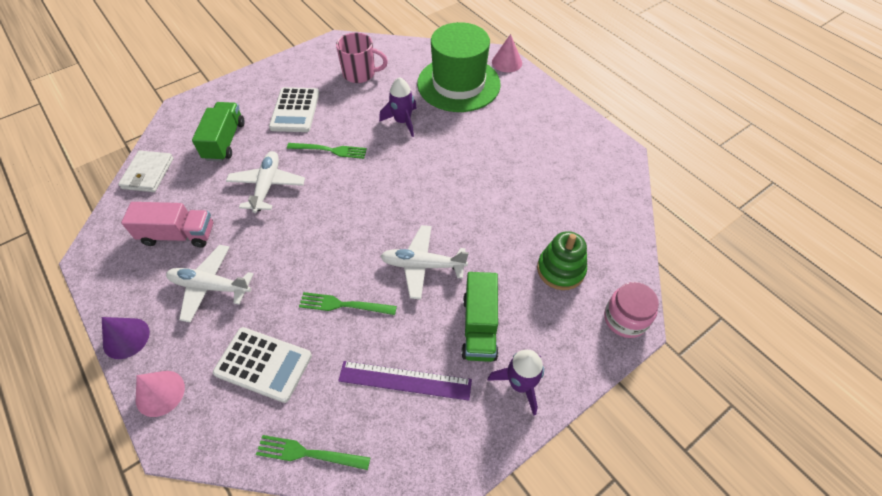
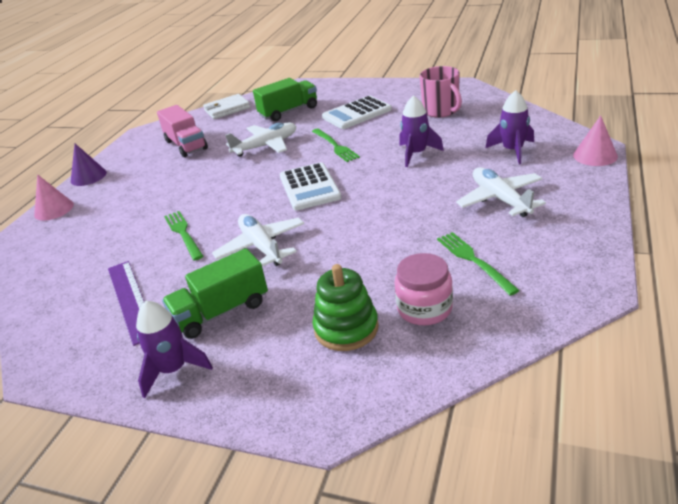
camera: 60 degrees right, 20 degrees down
(210, 287) = (152, 178): white plane -> white plane (500, 199)
(263, 364) = (101, 231): white calculator -> white calculator (309, 187)
(308, 453) = (35, 290): green fork -> green fork (473, 260)
(458, 84) = (512, 151): green hat -> purple rocket
(625, 319) = (326, 411): pink jar -> pink jar (424, 308)

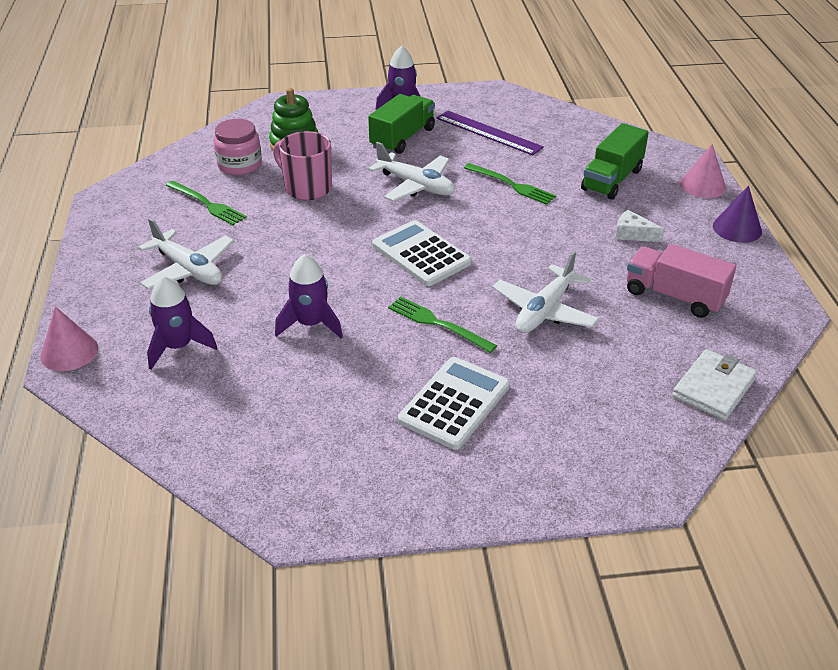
camera: 150 degrees right, 5 degrees up
(154, 181) = (633, 234): none -> white cheese
(288, 111) = (585, 394): green truck -> green truck (612, 180)
(441, 111) = (307, 428): pink mug -> pink mug (307, 188)

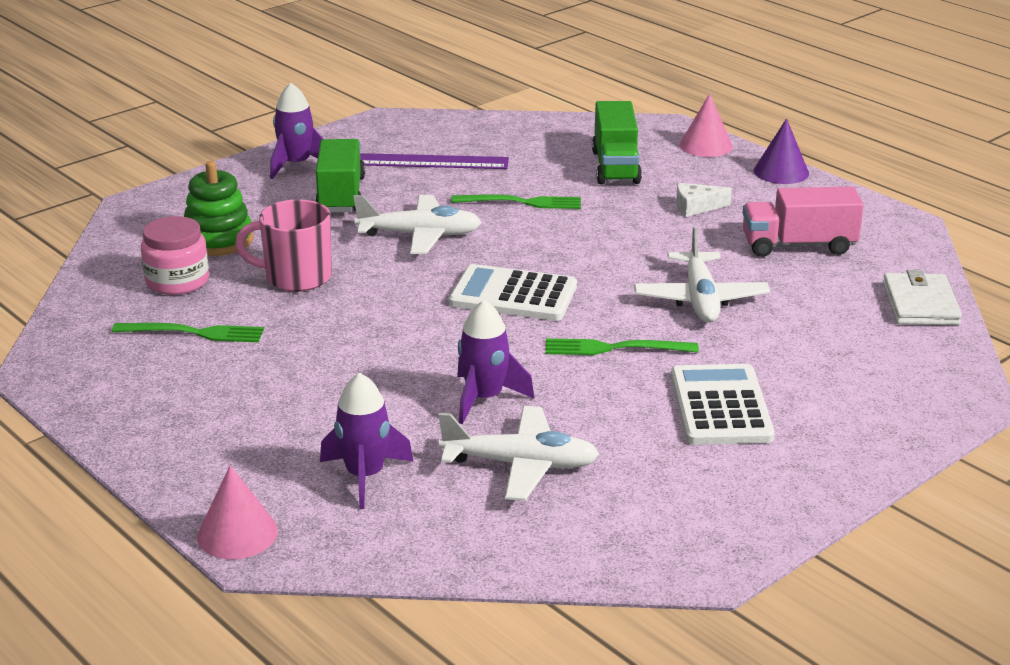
camera: 35 degrees left, 10 degrees down
(189, 269) = (268, 402): white plane -> white plane (521, 464)

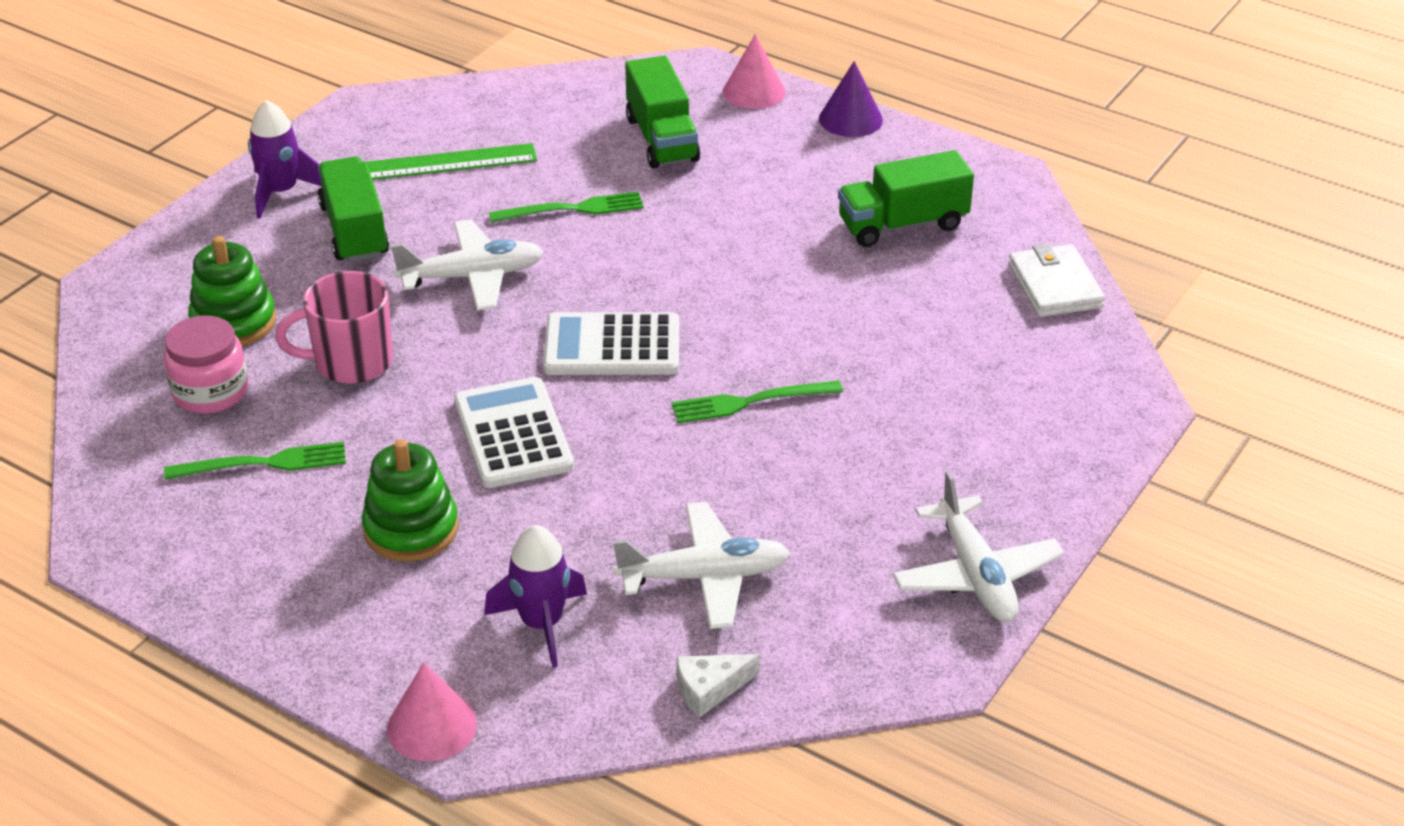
camera: 15 degrees left, 10 degrees up
(289, 393) = (411, 529): none -> green stacking toy
(431, 162) = (443, 163): purple ruler -> green ruler
(484, 398) = (633, 496): purple rocket -> none
(696, 207) = (773, 186): white cheese -> white cheese (709, 689)
(700, 299) = (821, 318): white plane -> white plane (976, 574)
(720, 406) = (889, 460): white calculator -> white calculator (513, 434)
(798, 246) = (902, 224): pink truck -> green truck

